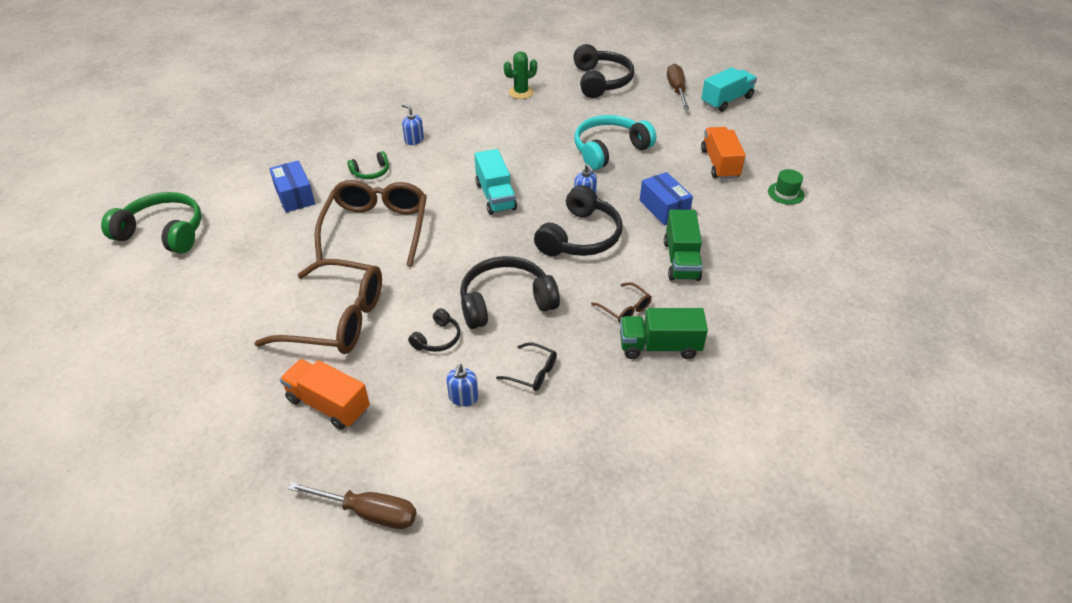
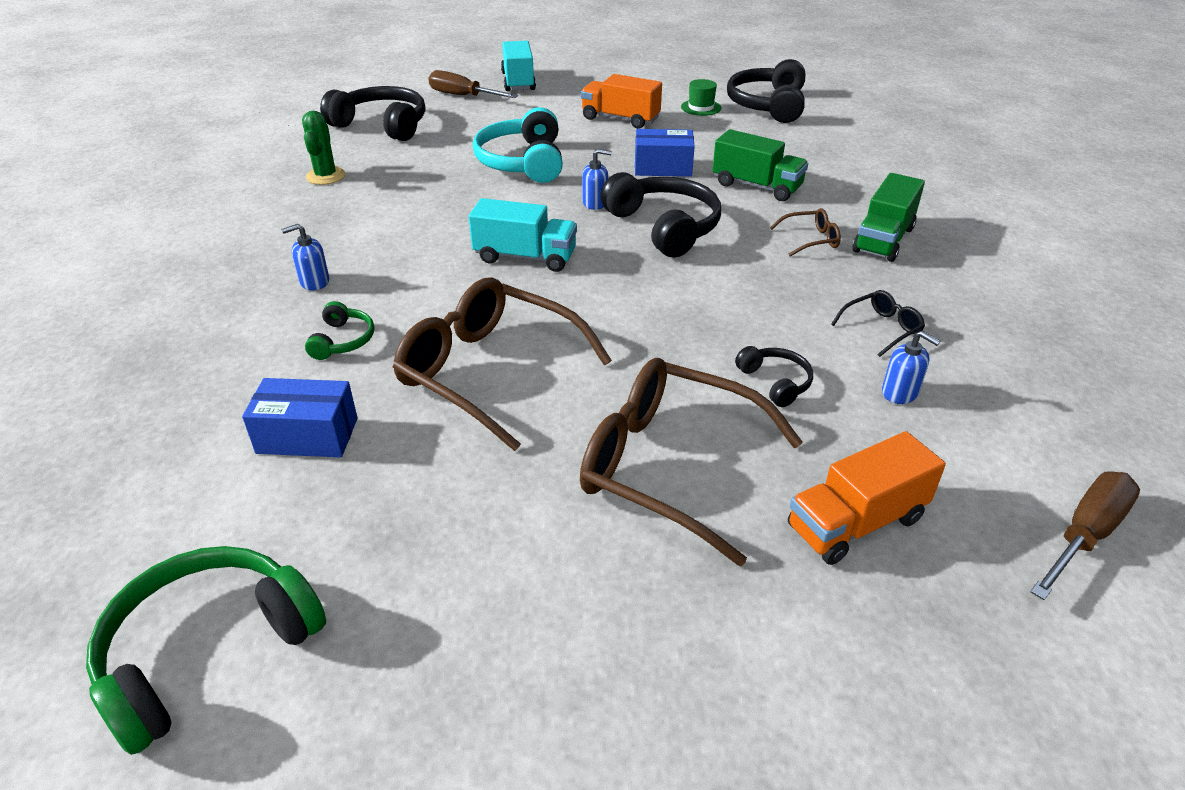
camera: 60 degrees left, 5 degrees down
(336, 319) = (669, 466): brown glasses -> brown glasses turned 105 degrees counterclockwise
(505, 301) = (741, 310): black headphones -> black headphones (767, 105)

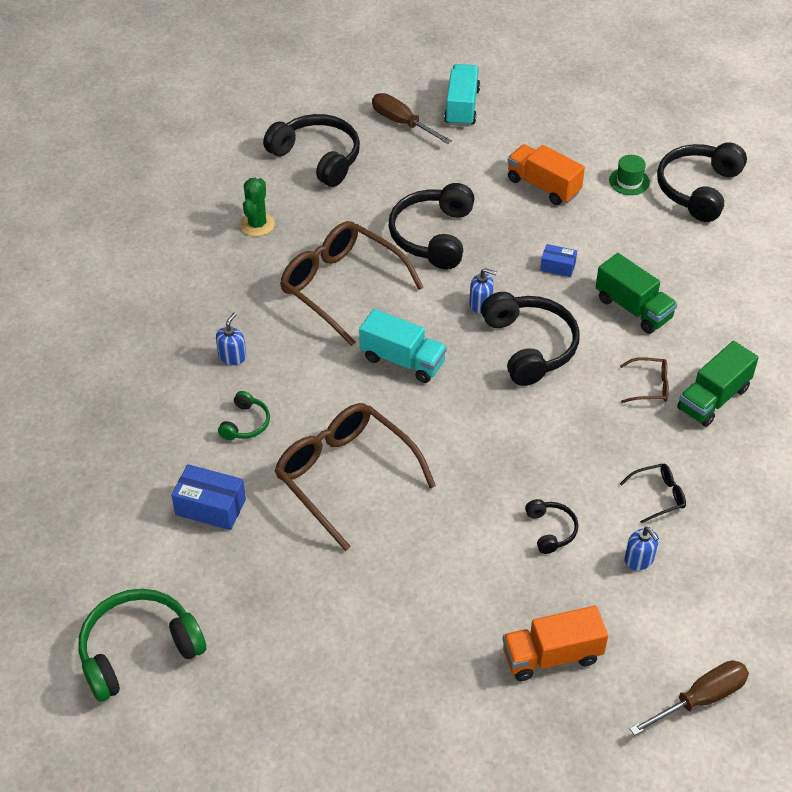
camera: 15 degrees right, 10 degrees up
(314, 282) = (232, 356): blue soap dispenser -> blue soap dispenser turned 120 degrees clockwise
(522, 162) = (432, 236): turquoise headphones -> black headphones
(663, 167) = (557, 267): blue box -> blue box, size x0.60
(669, 466) = (446, 585): brown glasses -> brown glasses (341, 287)

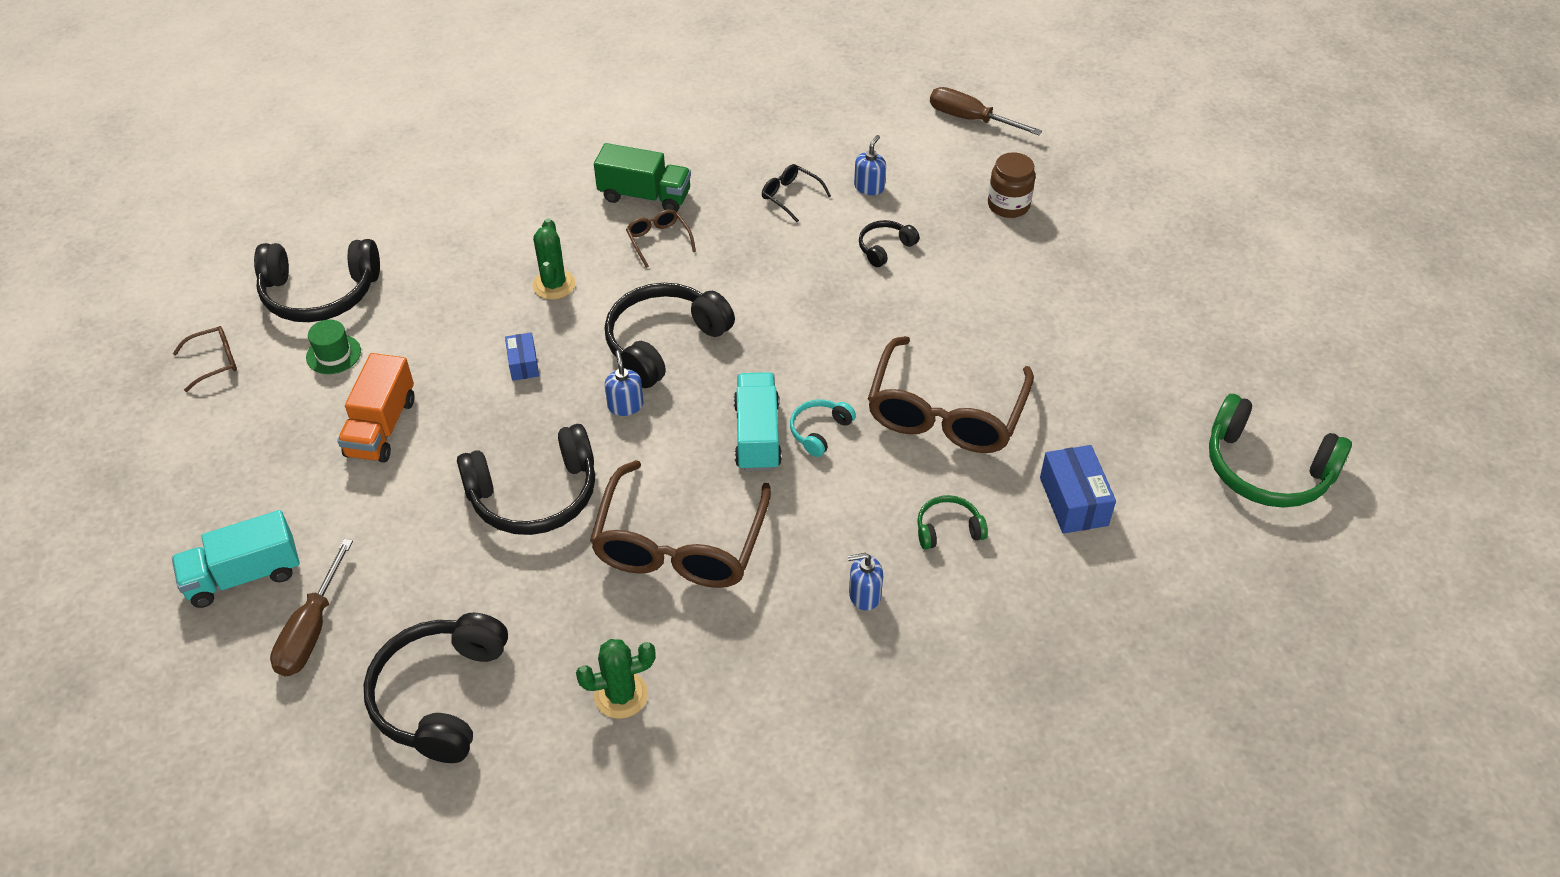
camera: 120 degrees left, 0 degrees up
(382, 395) = (819, 431): none -> turquoise headphones
(552, 656) = (1008, 205): orange truck -> brown jar
(633, 308) = (554, 285): green truck -> green cactus
(656, 129) = (214, 362): none -> brown glasses

